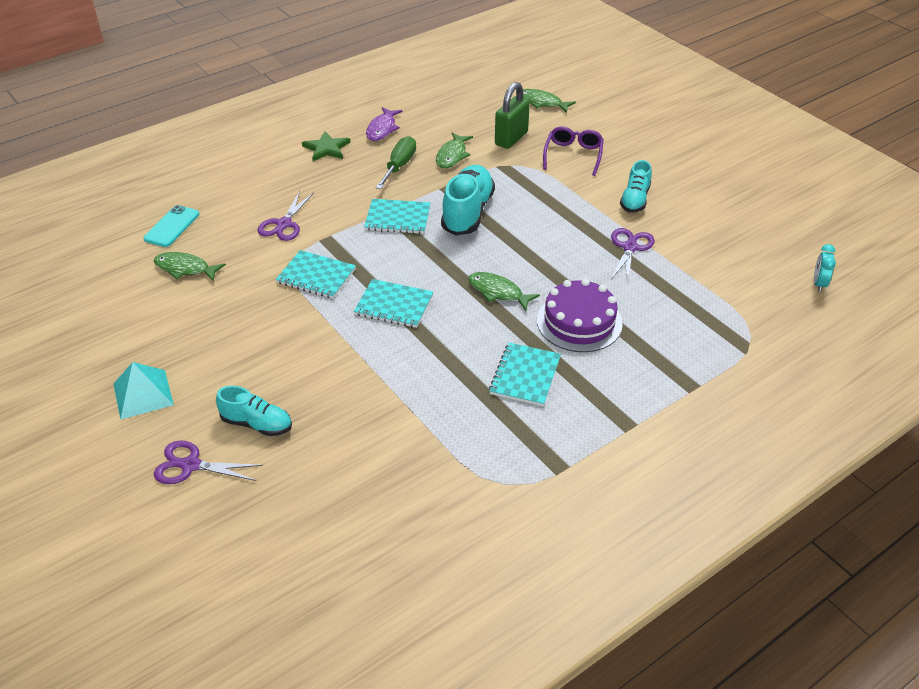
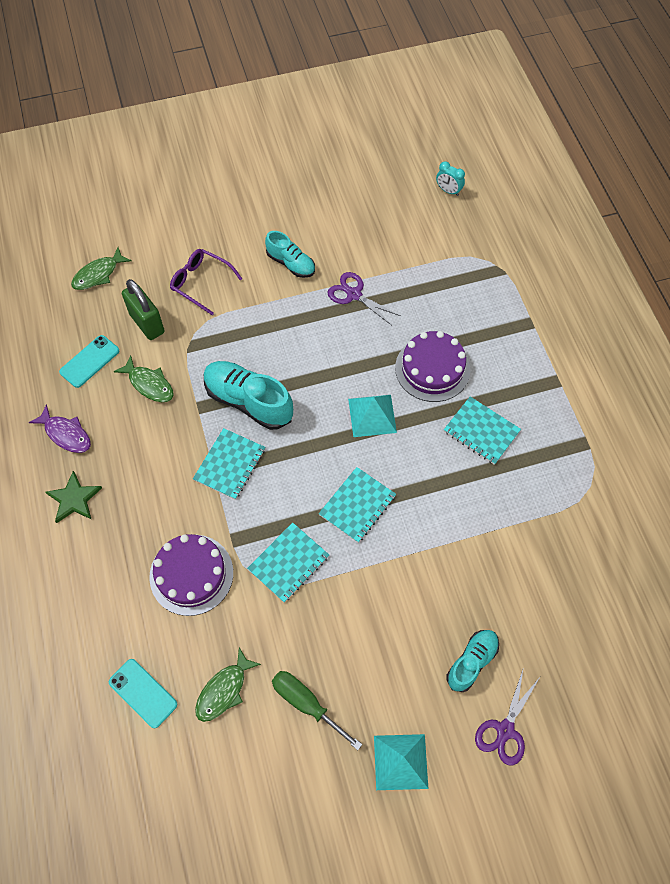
camera: 70 degrees left, 20 degrees up
(284, 224) = (191, 574): purple scissors -> purple cake
(399, 166) = (143, 437): green screwdriver -> green screwdriver (306, 703)
(455, 121) = (90, 361): none -> turquoise phone
(498, 292) = (372, 415): green fish -> turquoise pyramid

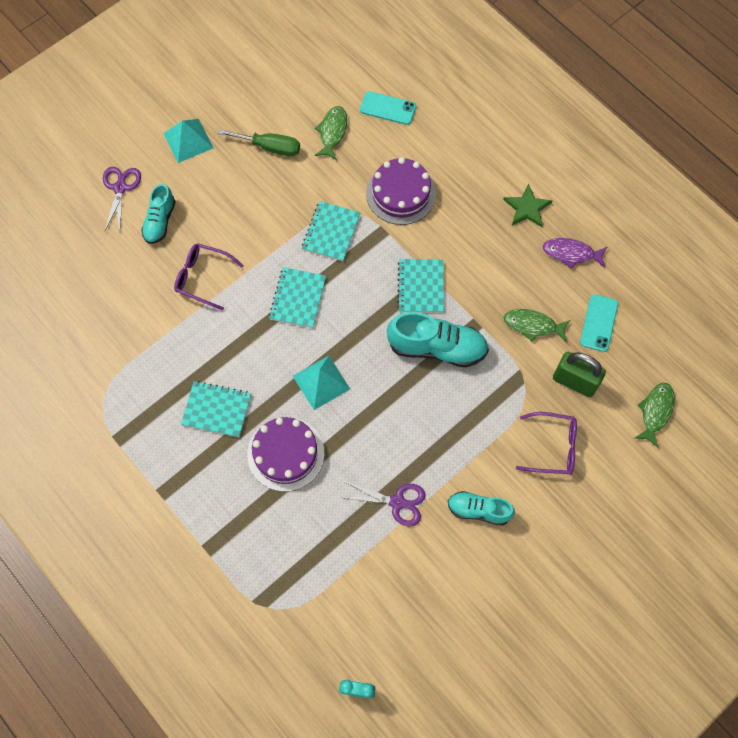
camera: 155 degrees right, 5 degrees up
(447, 571) = (203, 277): none -> purple glasses

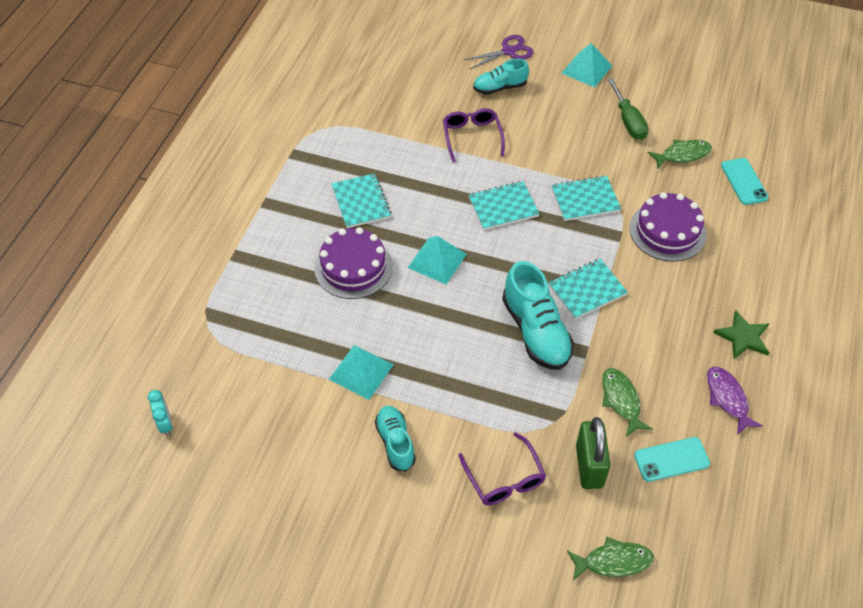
camera: 60 degrees right, 15 degrees down
(397, 502) = (361, 371): purple scissors -> turquoise pyramid

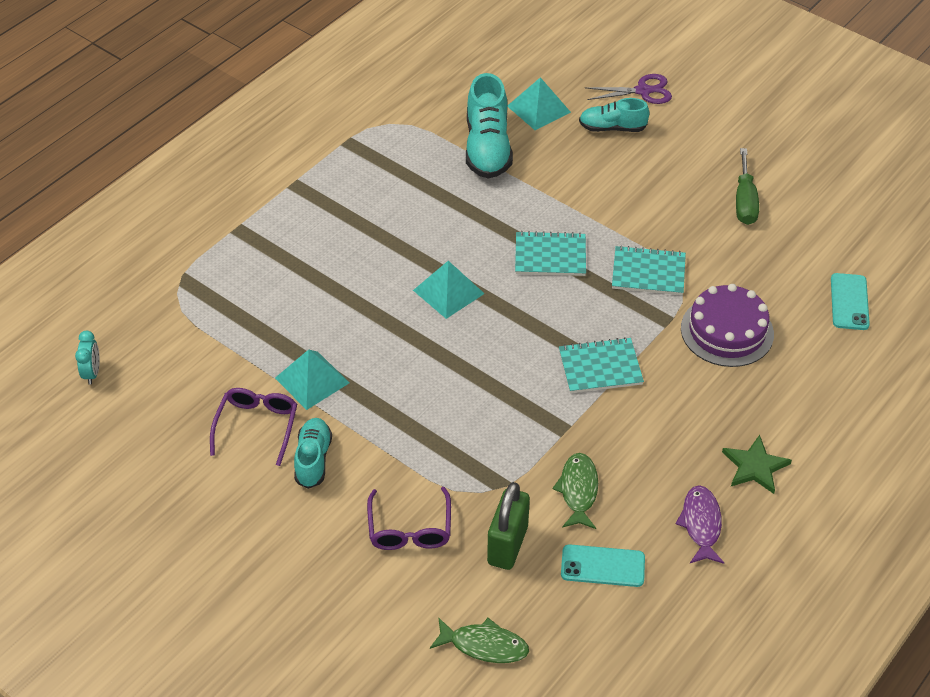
camera: 20 degrees right, 5 degrees down
(353, 267) = (355, 274): purple cake -> none
(361, 202) = (396, 210): turquoise notebook -> none
(472, 137) = (553, 173): purple glasses -> purple glasses (257, 426)
(536, 331) = (520, 393): turquoise shoe -> turquoise shoe (487, 148)
(586, 69) = (725, 132): turquoise pyramid -> turquoise pyramid (538, 109)
(682, 155) = (790, 254): green fish -> none

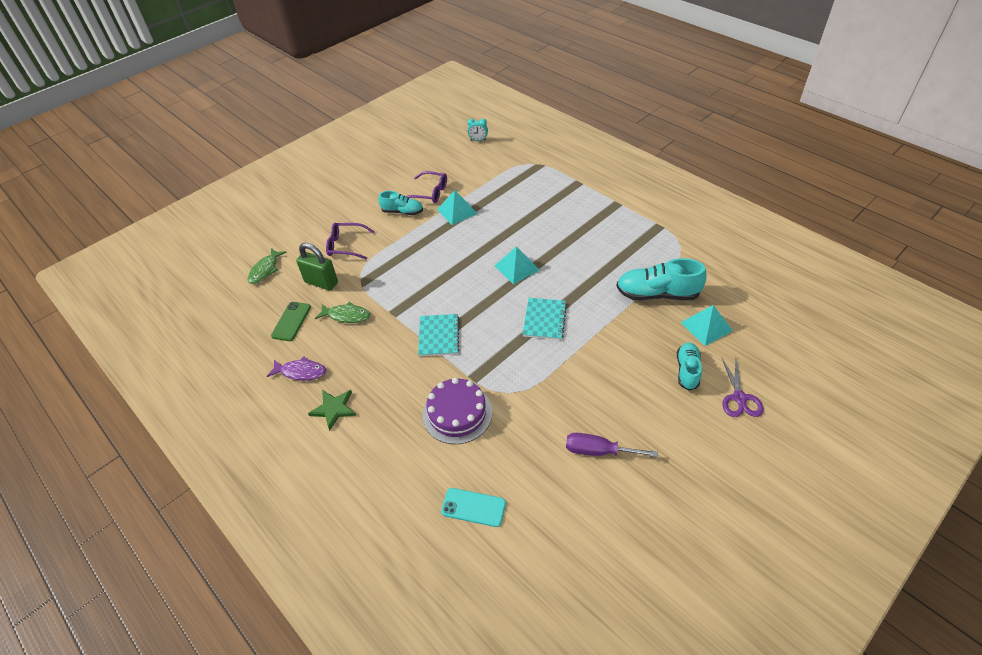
camera: 100 degrees right, 0 degrees up
(602, 566) = (291, 321): turquoise phone -> green phone
(648, 272) = (522, 373): turquoise notebook -> none
(744, 201) = (598, 451): green screwdriver -> purple screwdriver

